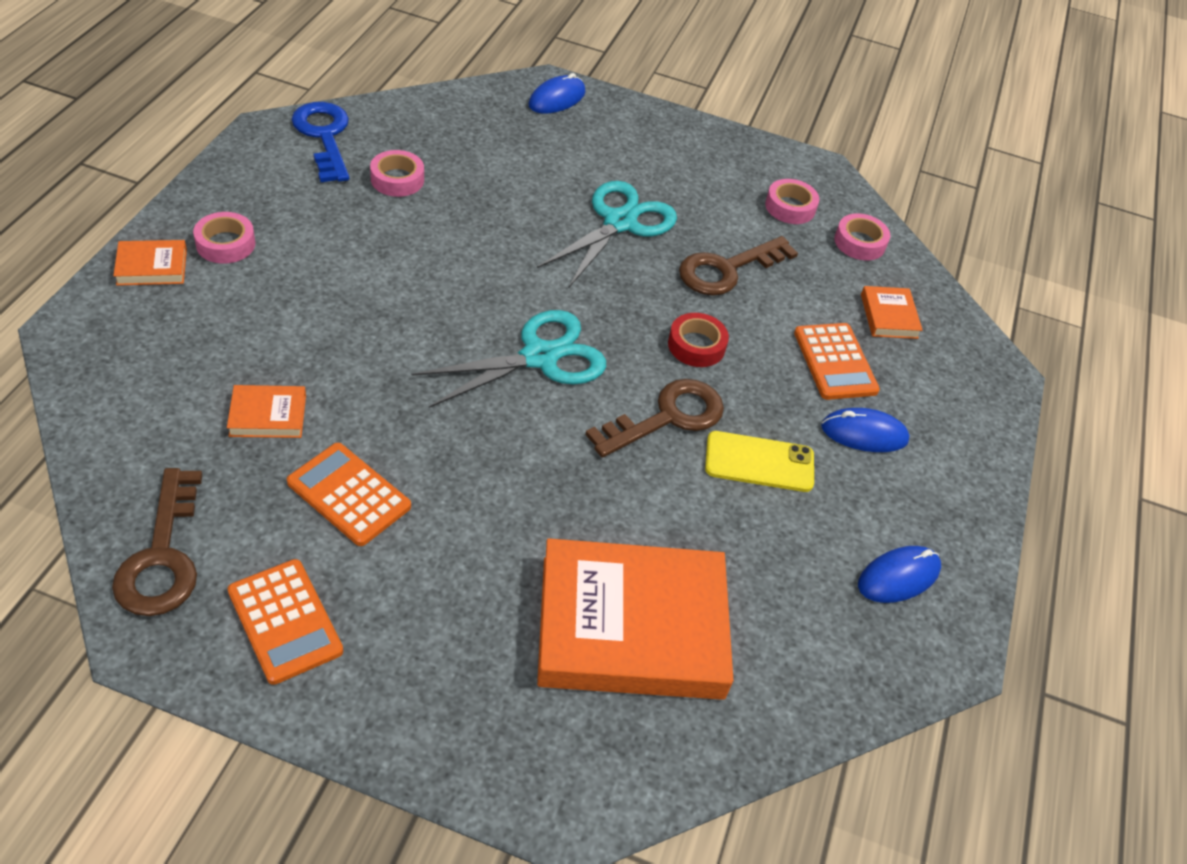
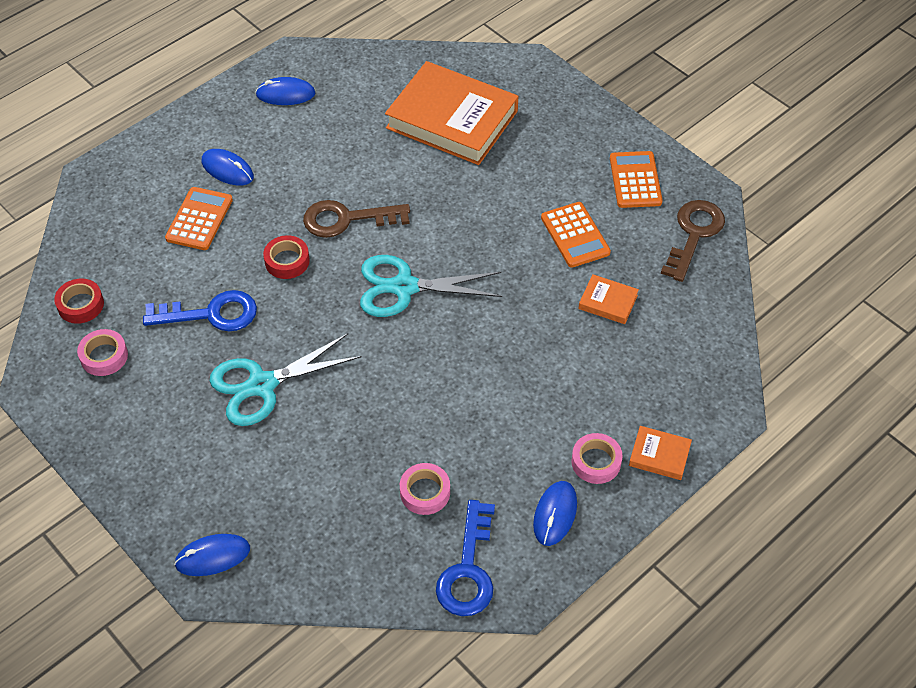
camera: 145 degrees left, 5 degrees up
(255, 192) = (555, 514): none -> blue mouse
(727, 270) = (211, 314): brown key -> blue key
(759, 462) = (311, 175): yellow phone -> none
(859, 242) = (80, 305): pink tape -> red tape
(889, 316) = (125, 239): orange book -> none

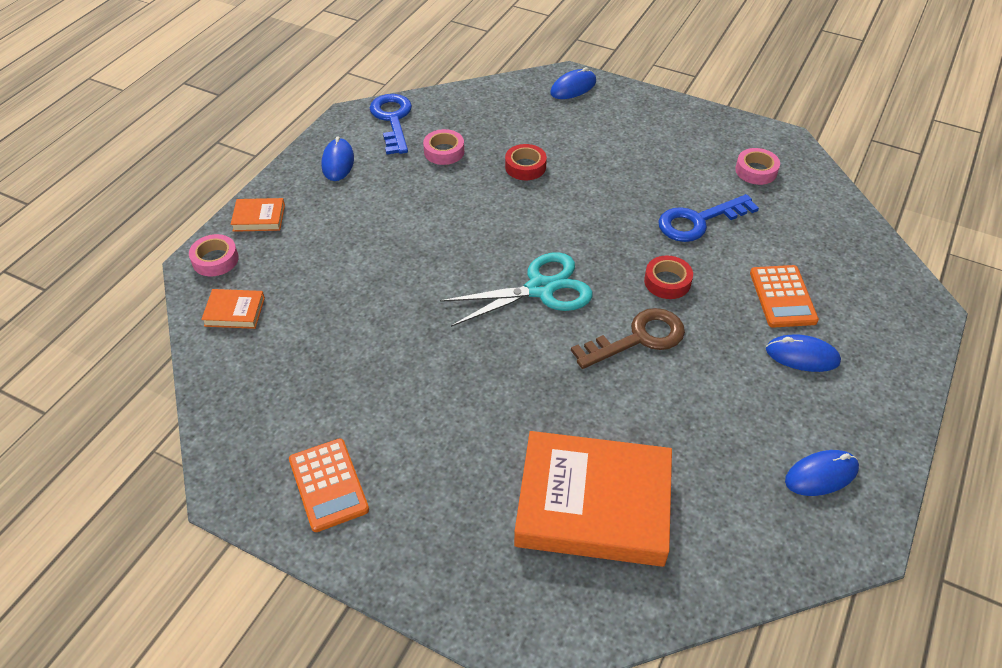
camera: 160 degrees right, 5 degrees down
(80, 305) = (813, 199): red tape -> red tape (525, 167)
(262, 385) = (614, 184): turquoise scissors -> none
(575, 235) = (385, 391): orange calculator -> none
(596, 462) = (313, 201): pink tape -> pink tape (215, 260)
(608, 302) = (331, 330): orange book -> orange book (234, 312)
(694, 234) = (245, 432): brown key -> none

